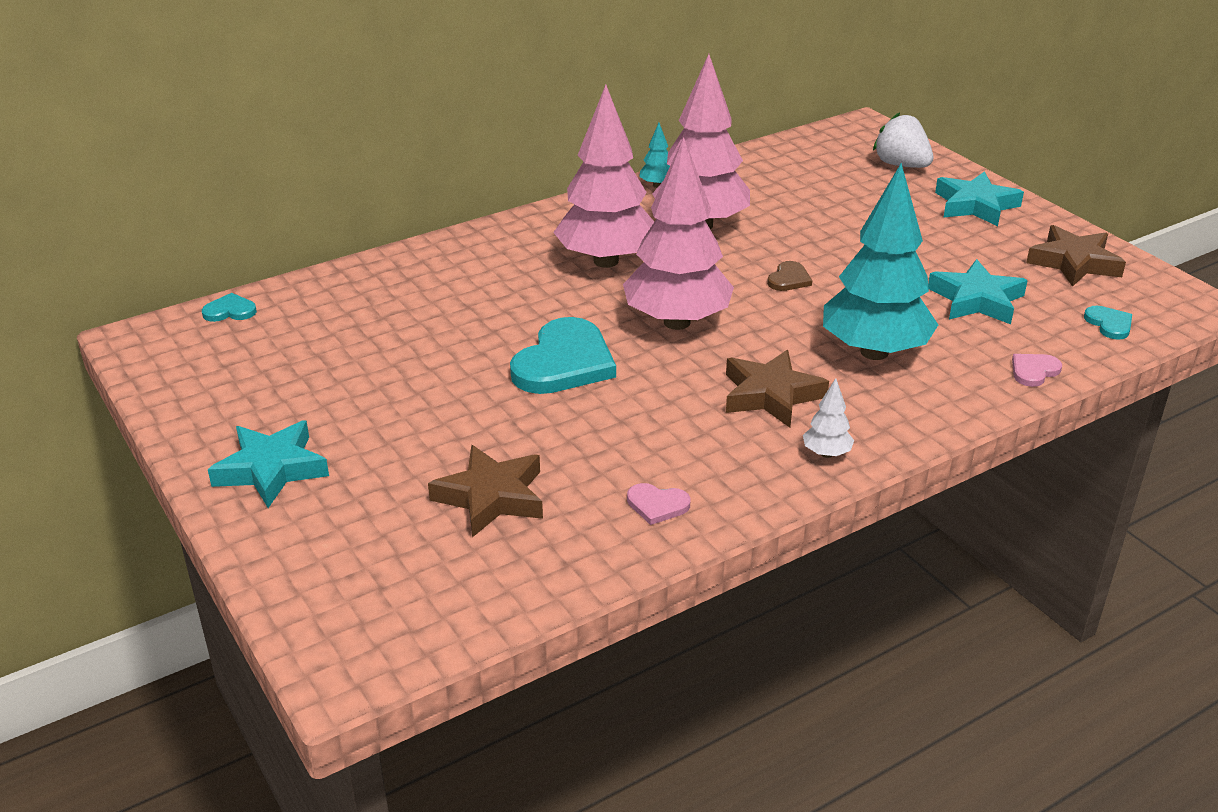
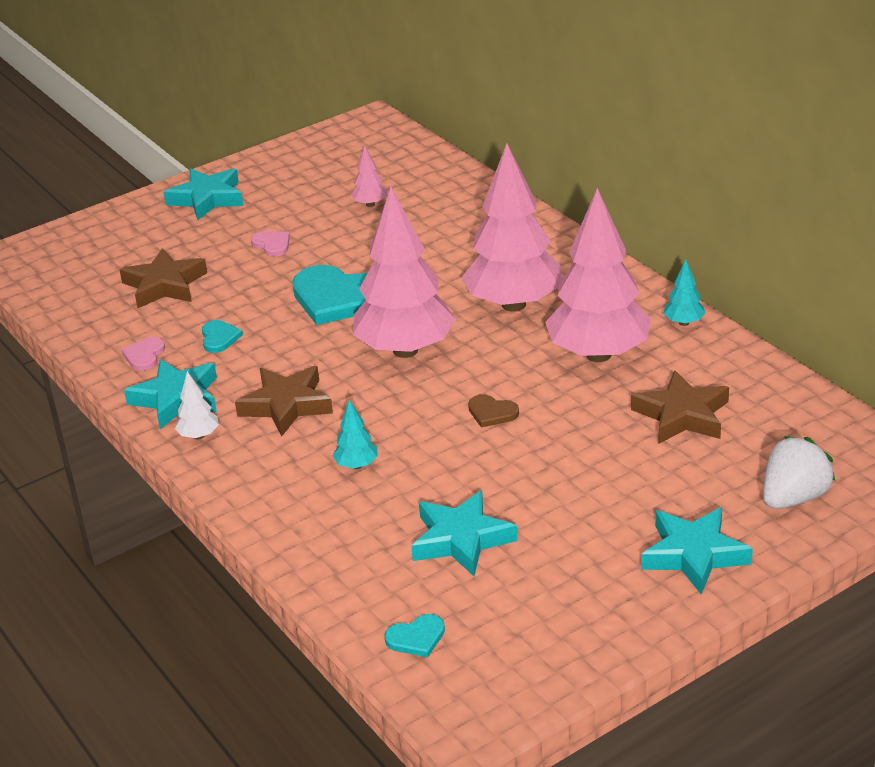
camera: 90 degrees right, 0 degrees up
(230, 311) = (411, 146): turquoise heart -> turquoise heart (219, 338)
(359, 340) = (370, 204): none -> pink tree
(753, 473) = (176, 399): none -> turquoise star
(874, 352) = (357, 465): turquoise tree -> turquoise tree, size x0.40
(1034, 371) = (322, 569): pink heart -> pink heart (272, 244)
(1074, 262) = (557, 626): brown star -> brown star (682, 415)

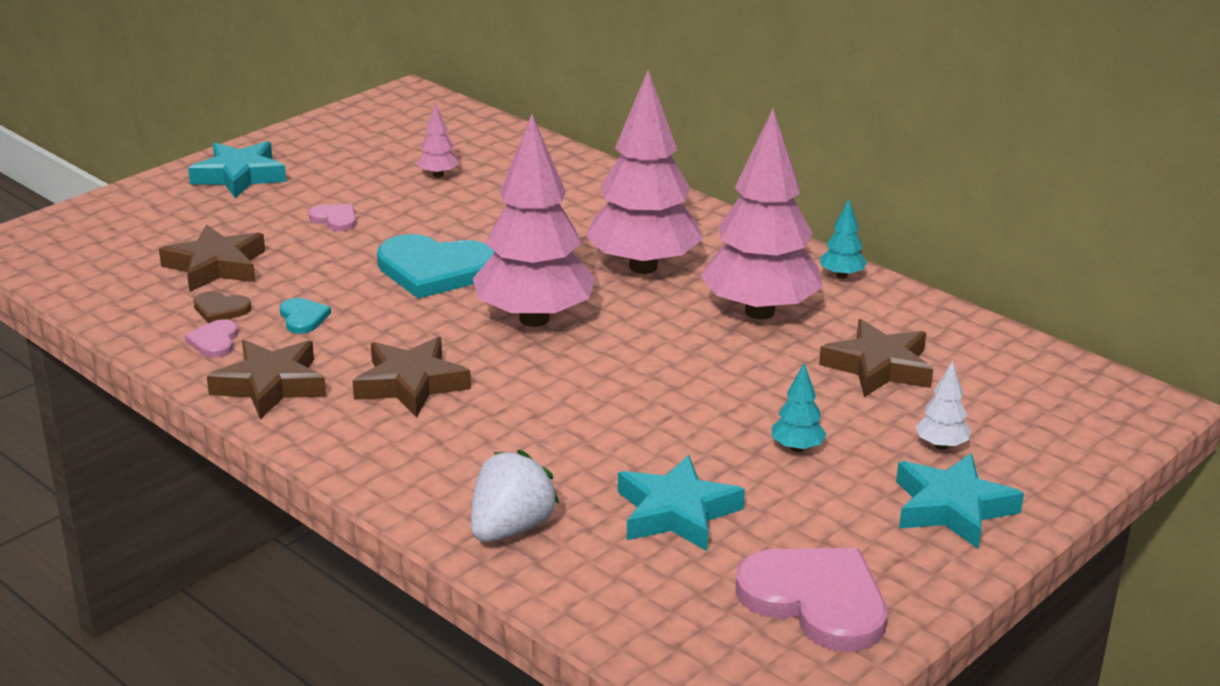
camera: 15 degrees left, 5 degrees down
(176, 399) = (271, 385): turquoise star -> brown star
(199, 436) = (313, 423): white tree -> white tree (941, 445)
(357, 465) = (520, 442): turquoise tree -> turquoise tree (797, 448)
(416, 638) = (663, 624): turquoise heart -> none
(492, 413) = (661, 377): brown heart -> brown heart (220, 309)
(547, 628) = (816, 600): none -> pink heart
(793, 497) = (1037, 441): white strawberry -> white strawberry (510, 528)

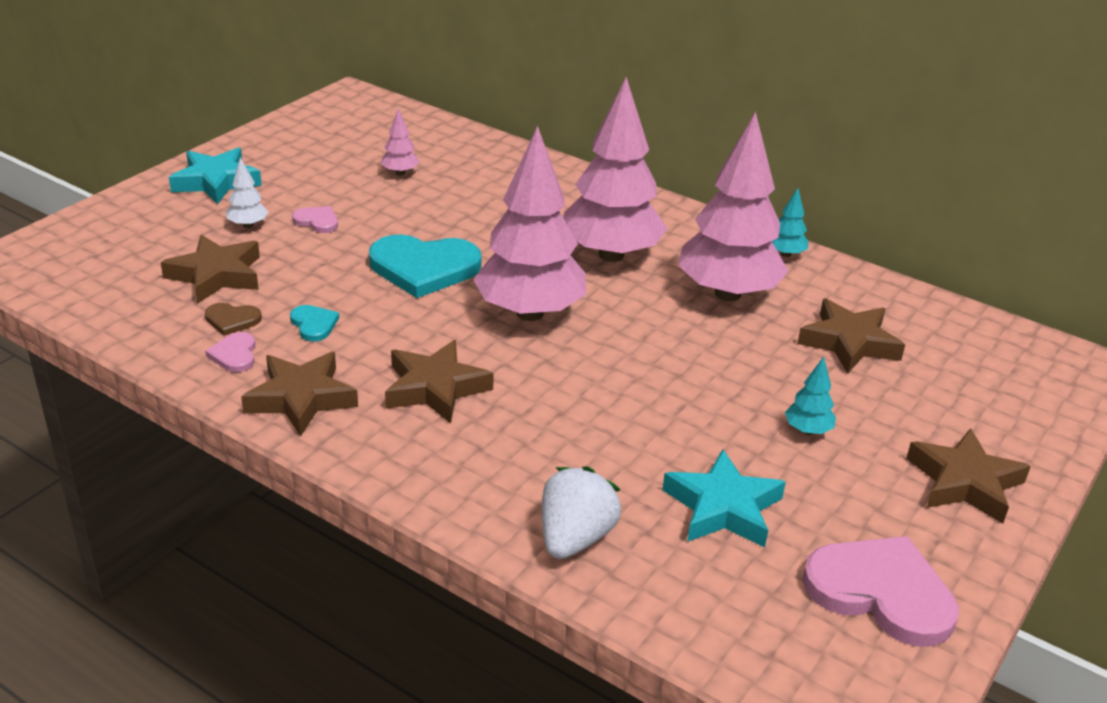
camera: 10 degrees left, 5 degrees up
(941, 445) = (931, 418): white tree -> white tree (248, 225)
(952, 508) = (964, 483): turquoise star -> brown star

